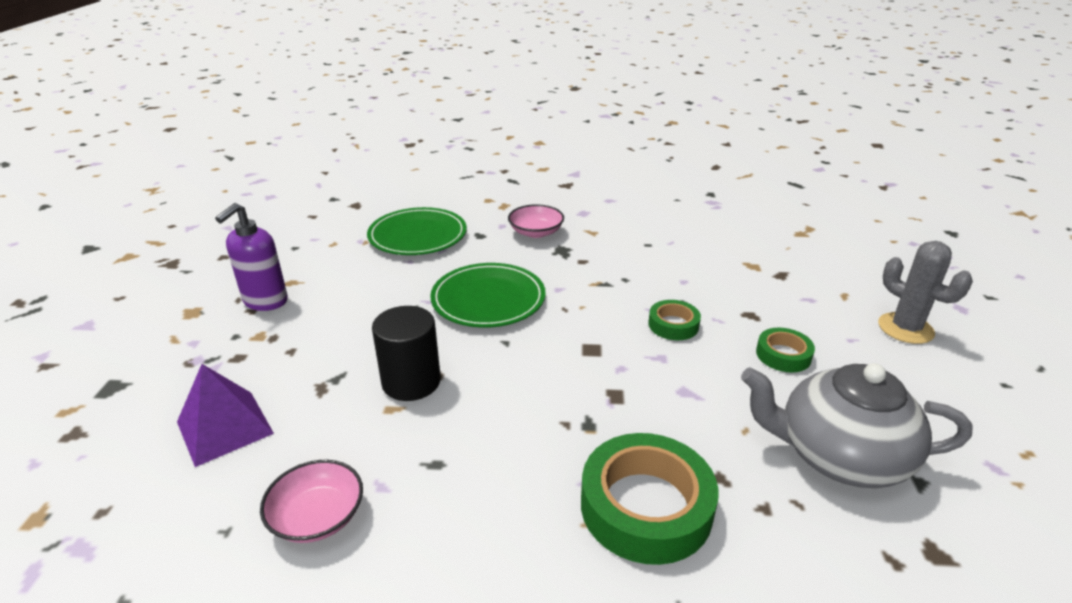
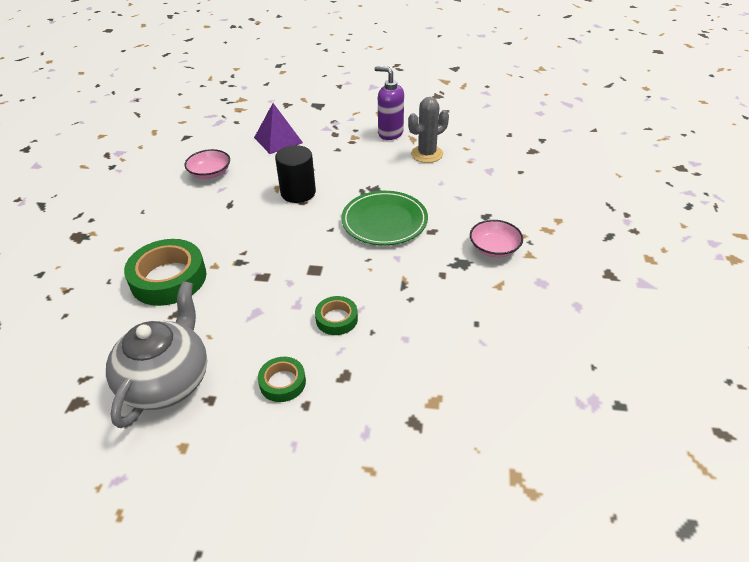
camera: 95 degrees right, 10 degrees up
(417, 236) = (481, 184): green plate -> none
(905, 328) = (301, 503): grey cactus -> grey cactus (427, 154)

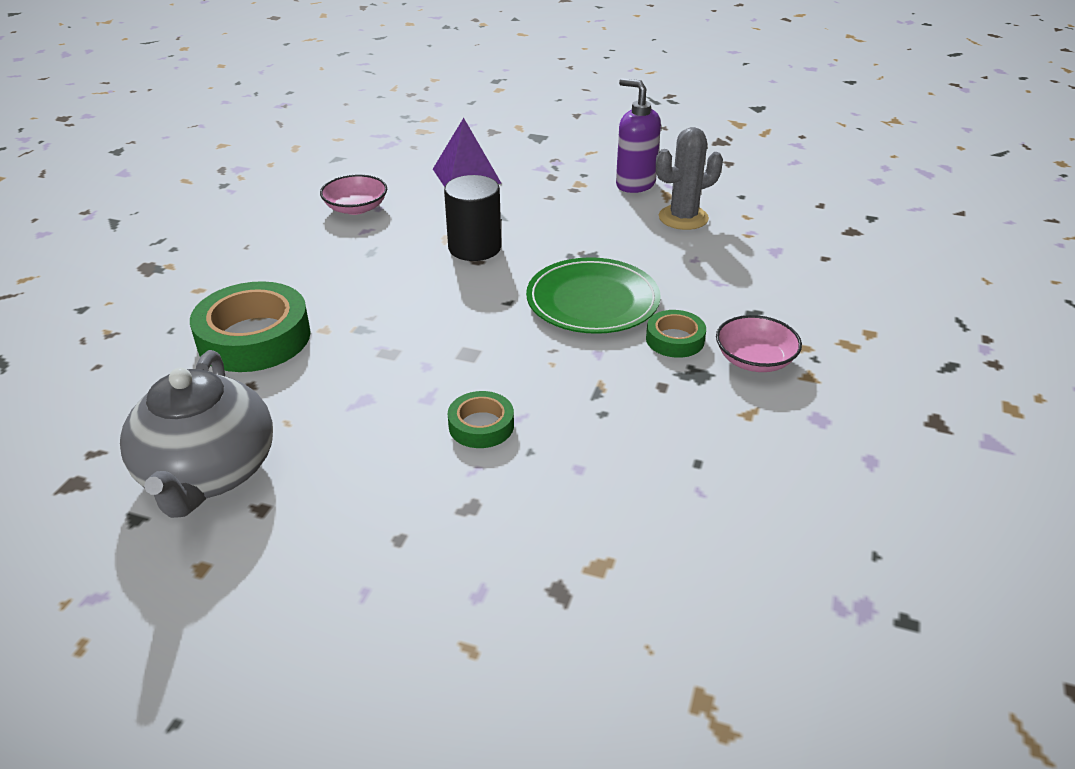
camera: 10 degrees right, 5 degrees down
(167, 381) = (208, 473): grey teapot -> grey teapot turned 150 degrees clockwise
(282, 382) = (374, 502): green tape -> green tape (675, 339)

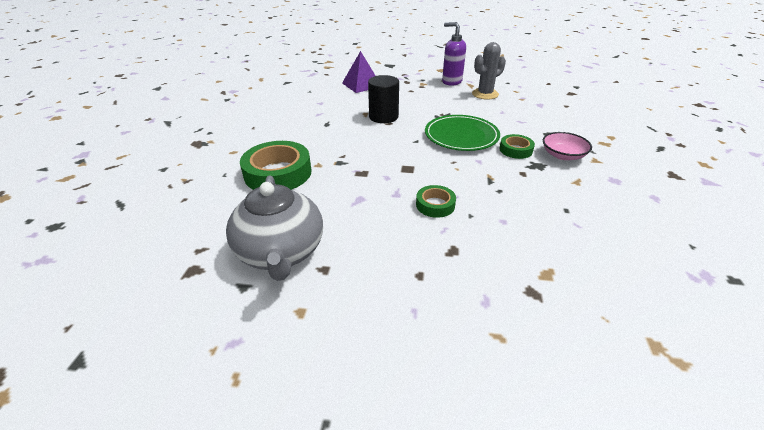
camera: 10 degrees left, 0 degrees up
(356, 208) = (308, 104): pink bowl -> none

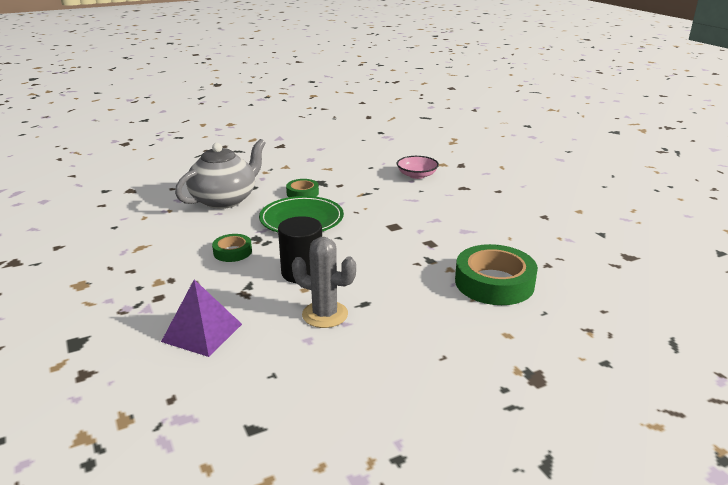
camera: 125 degrees left, 10 degrees down
(281, 252) = (560, 235): grey teapot -> grey teapot (225, 200)
(435, 205) = (427, 203): green tape -> green tape (232, 252)
(451, 81) = (135, 262): purple soap dispenser -> none
(485, 94) = (170, 231): grey cactus -> grey cactus (325, 314)
(563, 155) = (291, 176): pink bowl -> pink bowl (417, 175)

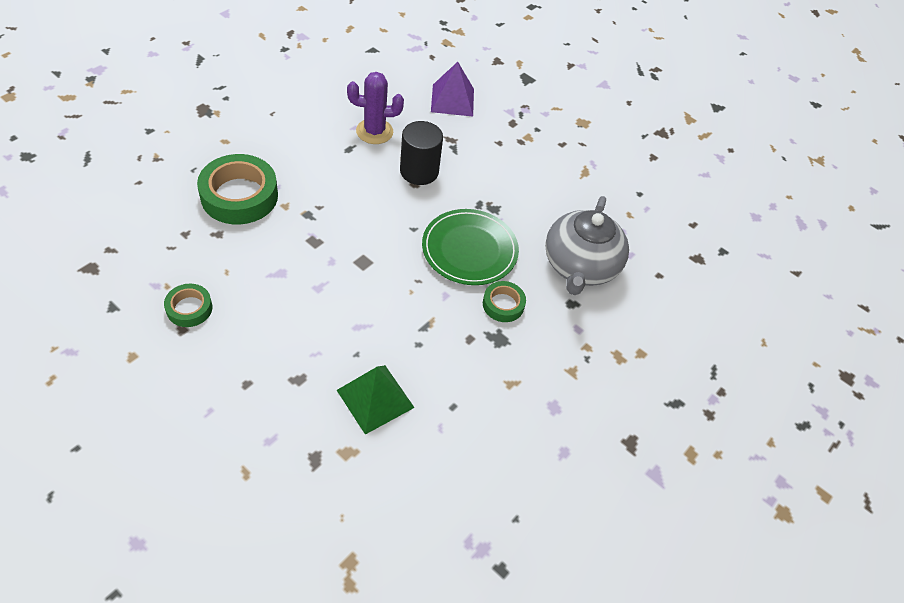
camera: 150 degrees right, 25 degrees up
(232, 252) = (499, 183): green tape -> green tape (189, 308)
(325, 314) = (374, 131): grey cactus -> purple cactus
(417, 175) = (375, 398): pink bowl -> green pyramid

